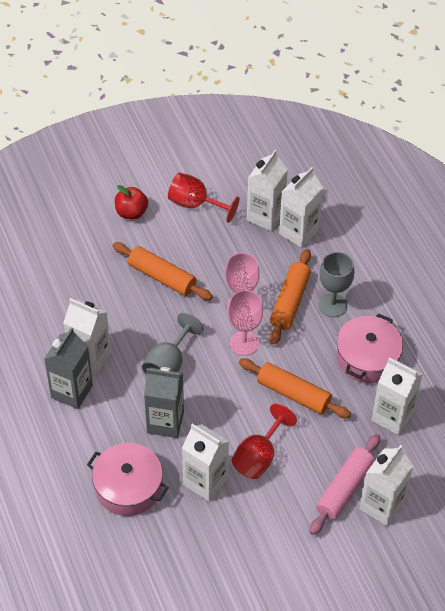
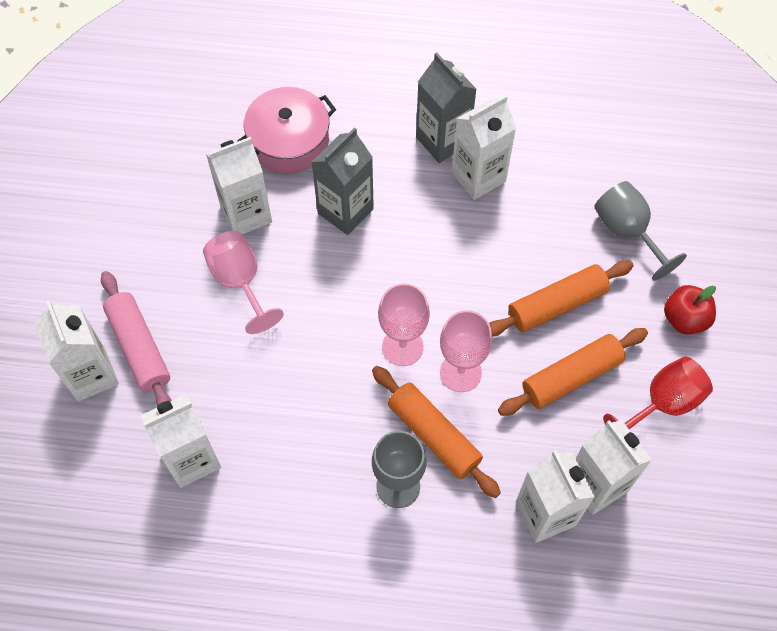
camera: 120 degrees right, 10 degrees up
(168, 364) = (422, 251): grey goblet -> grey goblet (627, 232)
(259, 456) = (240, 282): red goblet -> pink goblet
(293, 394) = (296, 363): orange rolling pin -> orange rolling pin (571, 377)
(367, 357) = (292, 481): pink pot -> none

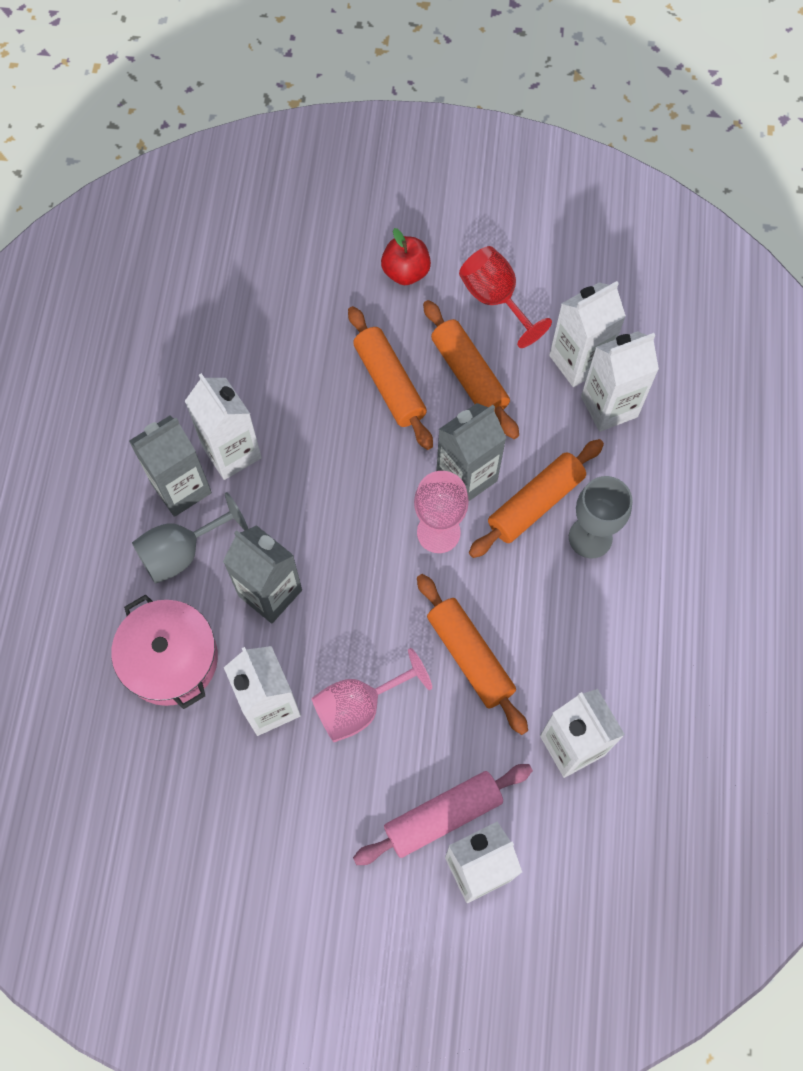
camera: 90 degrees left, 5 degrees up
(281, 372) = (470, 656): none -> orange rolling pin
(460, 372) = (466, 477): pink goblet -> grey carton
(627, 232) = (306, 313): grey goblet -> grey goblet (182, 552)

